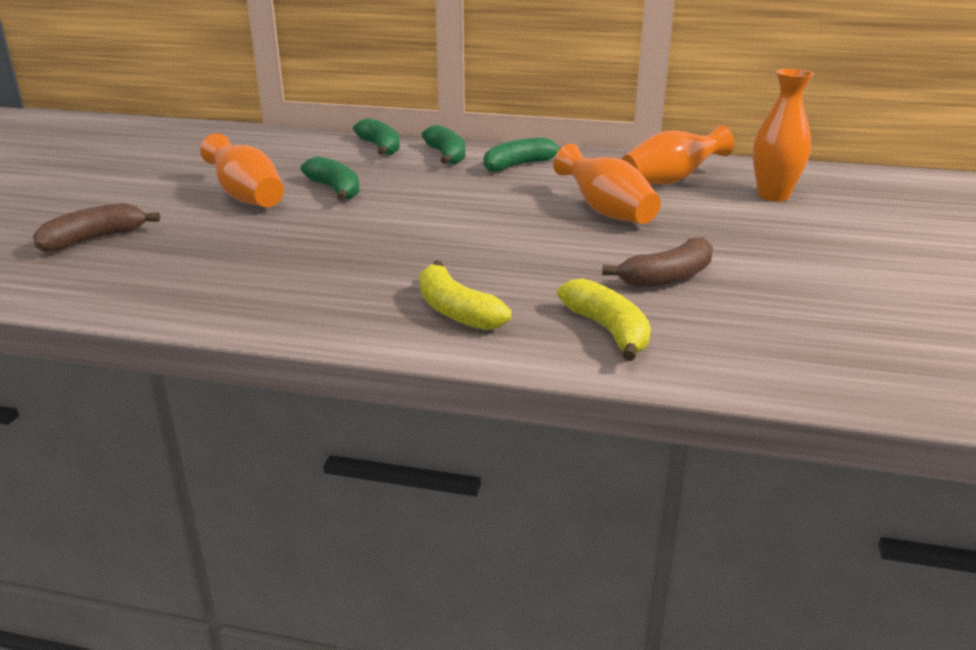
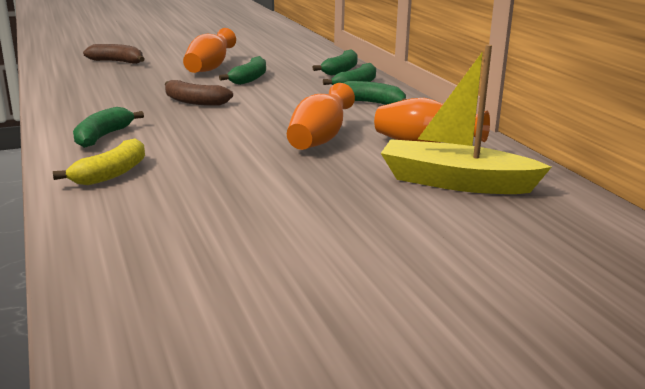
camera: 55 degrees right, 5 degrees down
(456, 311) = (103, 137): yellow banana -> green banana
(667, 277) = (218, 175): brown banana -> brown banana (195, 102)
(773, 196) = (455, 182): orange vase -> yellow boat

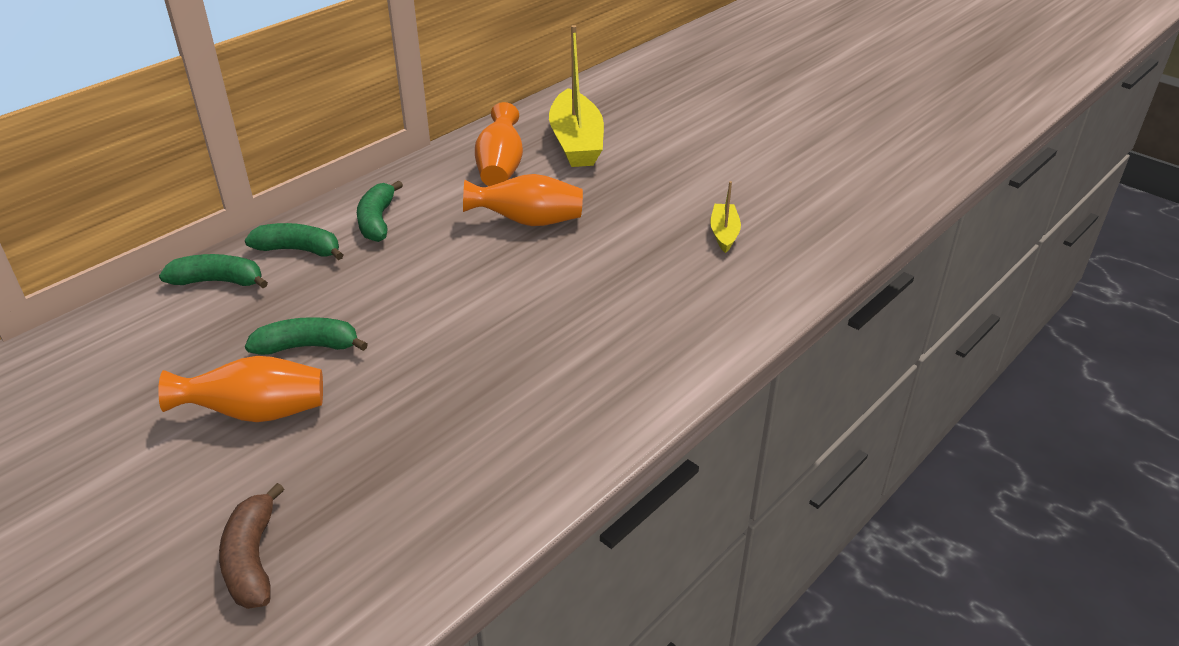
camera: 115 degrees left, 15 degrees up
(103, 137) = (636, 359): green banana -> none
(111, 174) = (718, 303): yellow banana -> none
(195, 102) = (455, 349): brown banana -> none
(200, 203) = (724, 233): none -> yellow boat

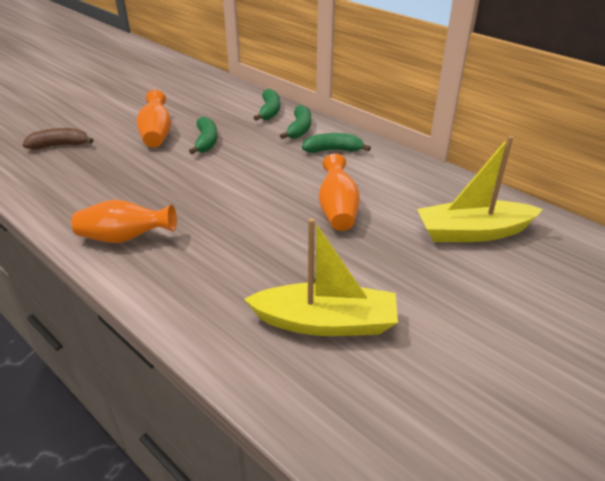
camera: 90 degrees right, 0 degrees up
(500, 168) = (416, 194): orange vase -> orange vase (125, 238)
(724, 233) = (326, 322): yellow boat -> yellow boat, size x2.04

